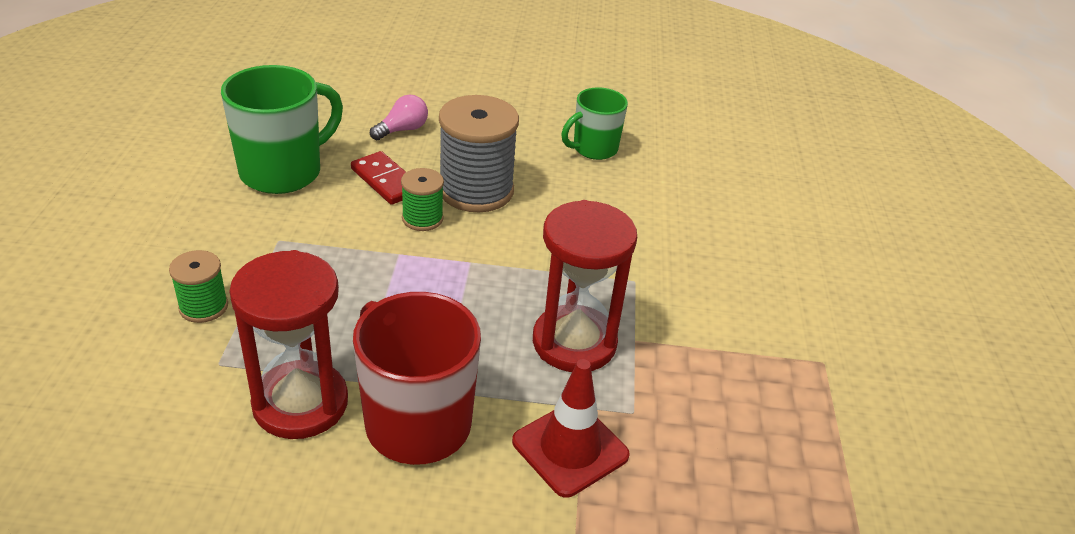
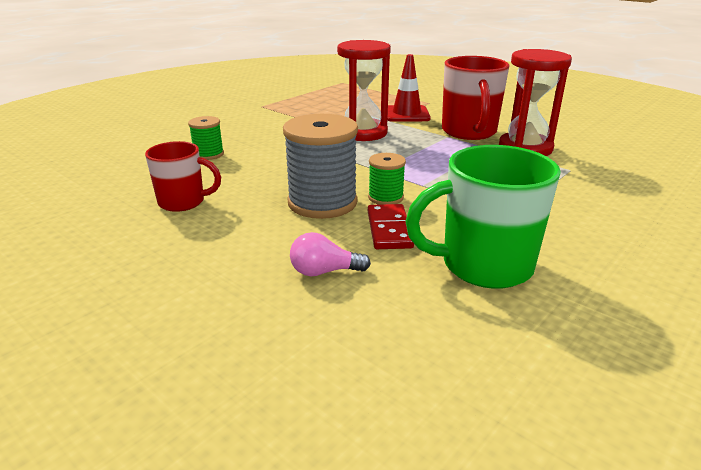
camera: 140 degrees left, 10 degrees down
(203, 307) = (578, 193): green spool -> green spool (208, 154)
(593, 149) = (183, 202): green mug -> red mug

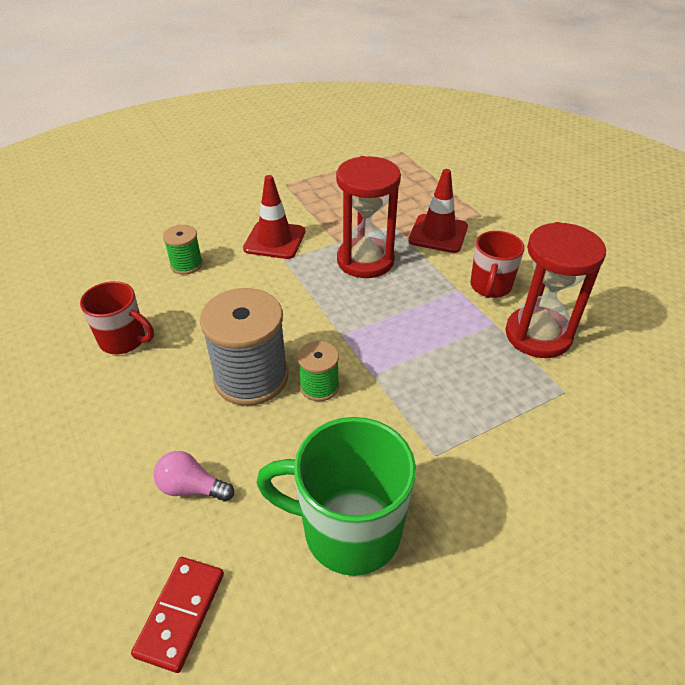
camera: 20 degrees right, 15 degrees up
(277, 133) = (274, 240): none -> red traffic cone
(389, 229) = (290, 441): red domino -> red domino (180, 614)
(469, 132) = (490, 287): red mug -> red mug, size x0.62

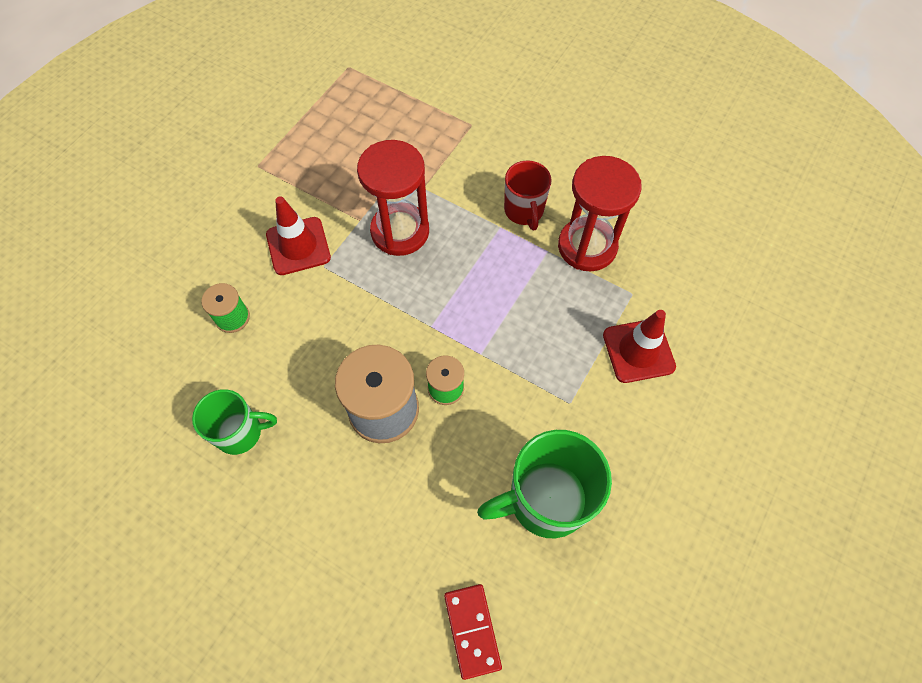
camera: 30 degrees left, 20 degrees up
(124, 340) = (240, 432): red mug -> green mug
(191, 487) = (408, 534): pink light bulb -> none
(438, 234) = (446, 167): red traffic cone -> red traffic cone (638, 351)

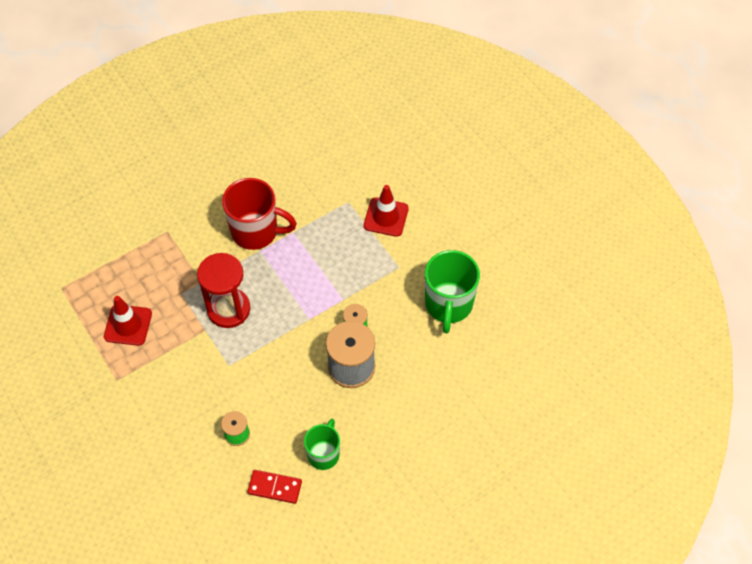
camera: 65 degrees left, 5 degrees down
(298, 246) = (203, 375): red traffic cone -> red traffic cone (128, 325)
(472, 630) = (500, 371): red domino -> red domino (275, 487)
(524, 211) = (256, 231): red mug -> red mug, size x1.62
(587, 246) = (302, 209): red hourglass -> none

